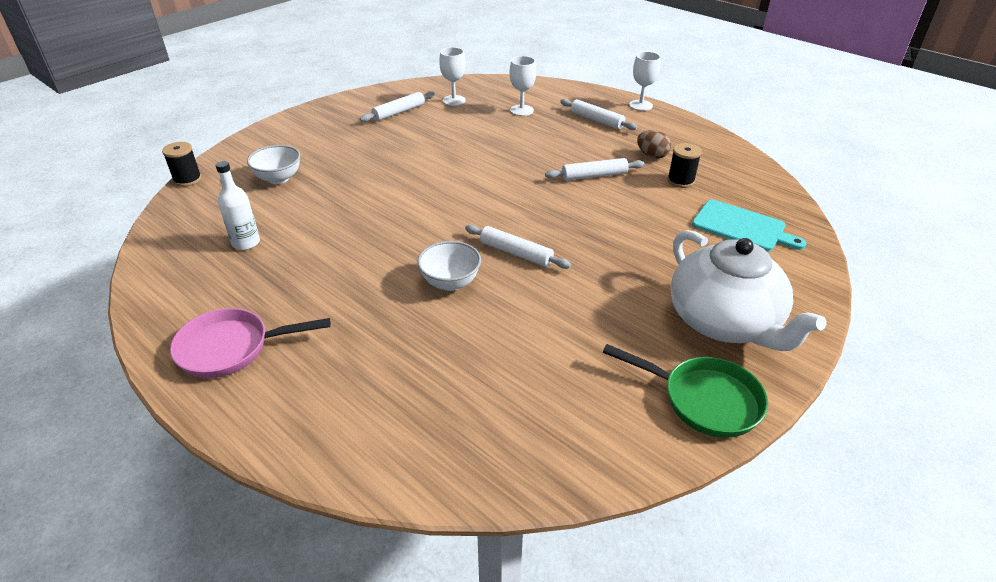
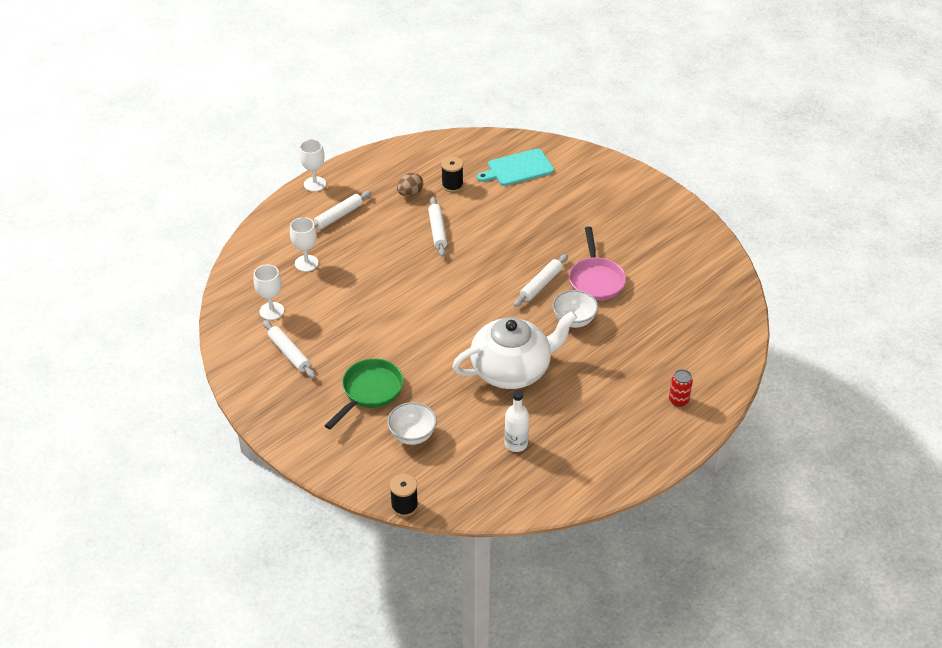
camera: 85 degrees left, 5 degrees up
(231, 348) = (641, 432): pink pan -> pink pan (596, 280)
(283, 389) = (678, 400): none -> red can
(704, 400) = (681, 221): green pan -> green pan (369, 392)
(724, 322) = (617, 199): white teapot -> white teapot (512, 370)
(742, 227) = (518, 168): turquoise cutting board -> turquoise cutting board turned 150 degrees counterclockwise

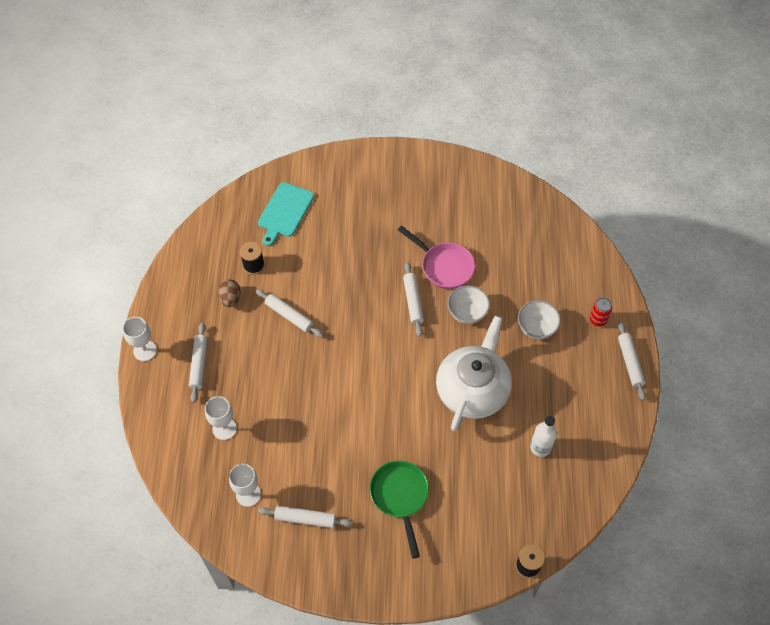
camera: 45 degrees left, 15 degrees up
(412, 435) = (469, 505): white bowl -> white bowl (536, 328)
(667, 447) = (629, 362): none -> white rolling pin

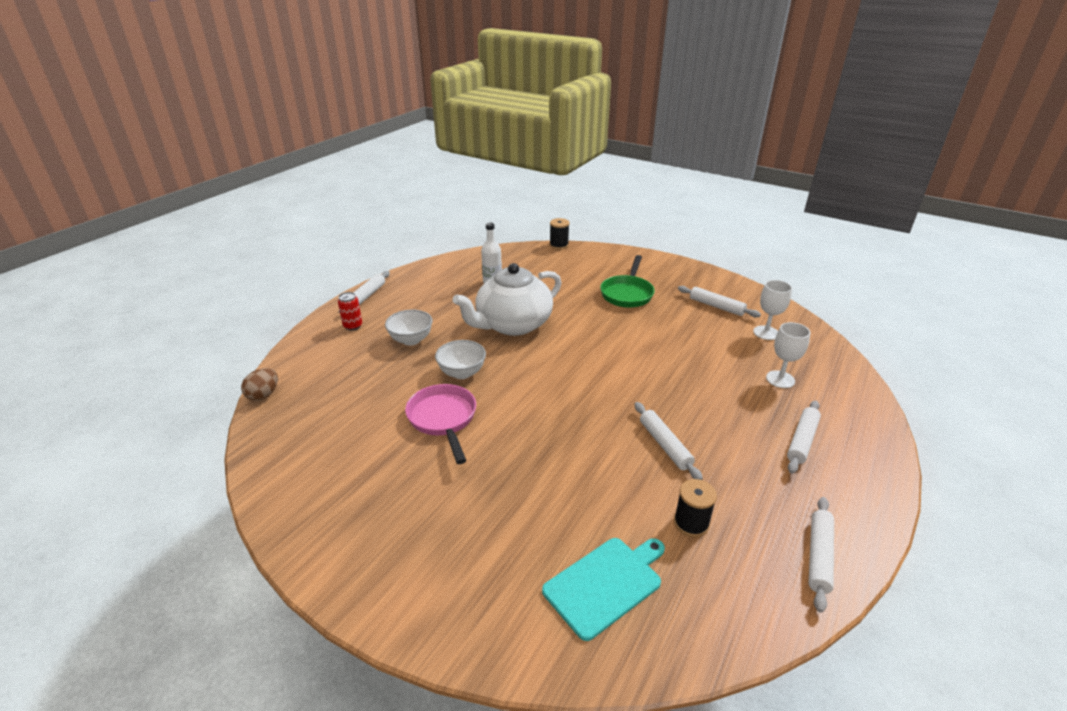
camera: 150 degrees left, 25 degrees down
(145, 350) = (881, 482): white goblet -> none
(230, 299) = (740, 495): brown egg -> brown egg (263, 395)
(413, 301) = (508, 402): white rolling pin -> white rolling pin (818, 556)

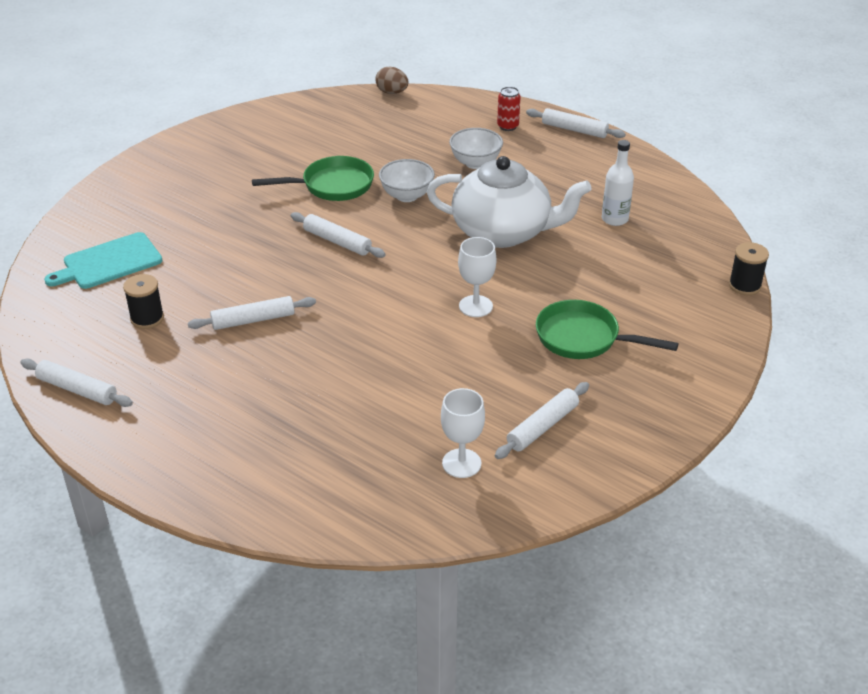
camera: 95 degrees right, 5 degrees up
(443, 419) = (332, 185): pink pan -> green pan
(512, 324) = (503, 232): white teapot -> white teapot turned 135 degrees clockwise
(605, 584) = (109, 262): turquoise cutting board -> turquoise cutting board turned 90 degrees clockwise
(780, 379) = (345, 444): white goblet -> white goblet (475, 306)
(802, 441) = (226, 428): white rolling pin -> white rolling pin (337, 241)

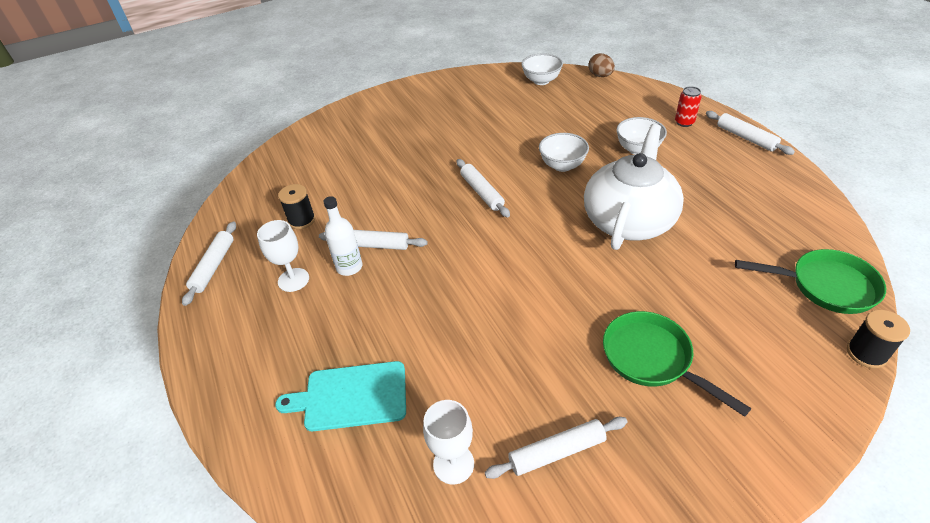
camera: 30 degrees right, 5 degrees up
(77, 389) = (214, 266): white rolling pin -> white rolling pin turned 45 degrees clockwise
(109, 262) = (310, 167): turquoise cutting board -> turquoise cutting board (351, 396)
(327, 110) = (541, 81): none -> white bowl
(332, 185) = (507, 143): green pan -> green pan (825, 286)
(475, 306) = (563, 289): white goblet -> white goblet (293, 280)
(503, 232) = (629, 220): white teapot -> white teapot turned 105 degrees counterclockwise
(614, 219) = (746, 235): white bottle -> white bottle (349, 267)

